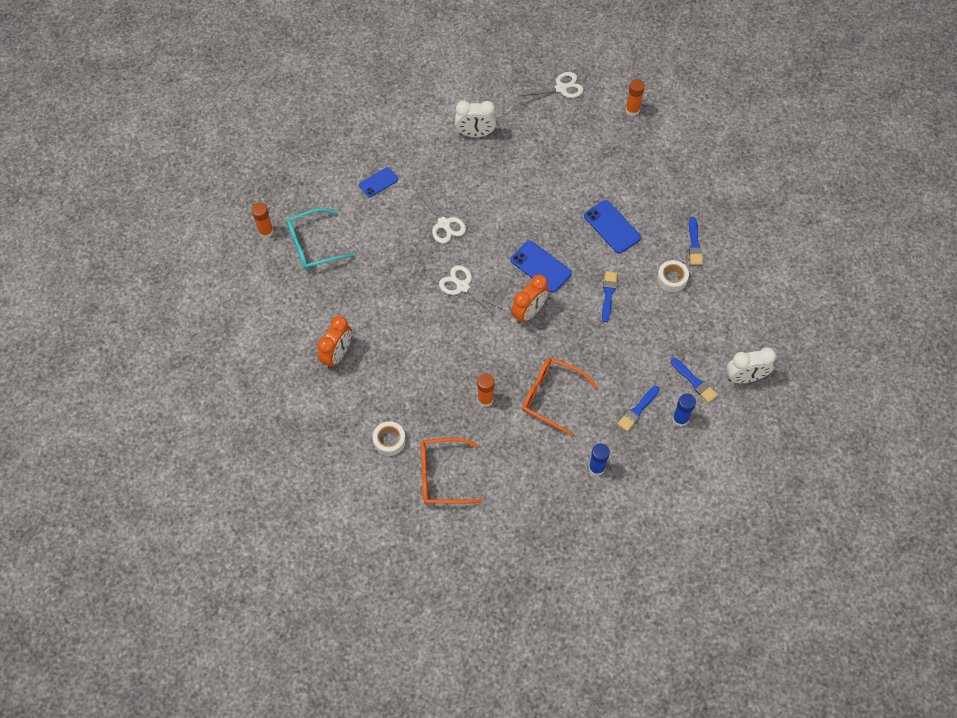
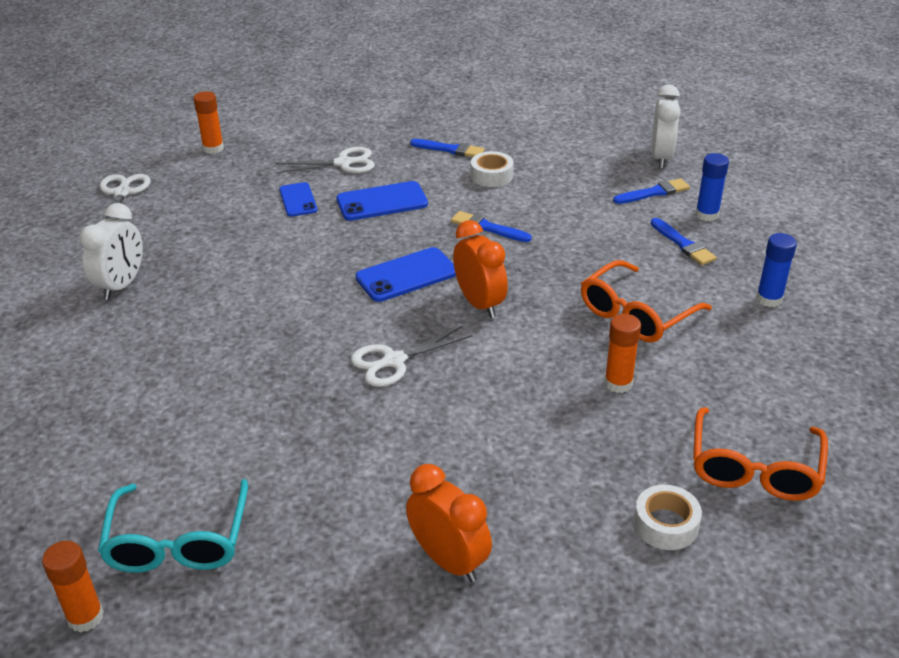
camera: 70 degrees left, 25 degrees down
(378, 182) = (114, 416): blue phone -> blue phone (298, 200)
(444, 224) = (261, 355): white scissors -> white scissors (343, 163)

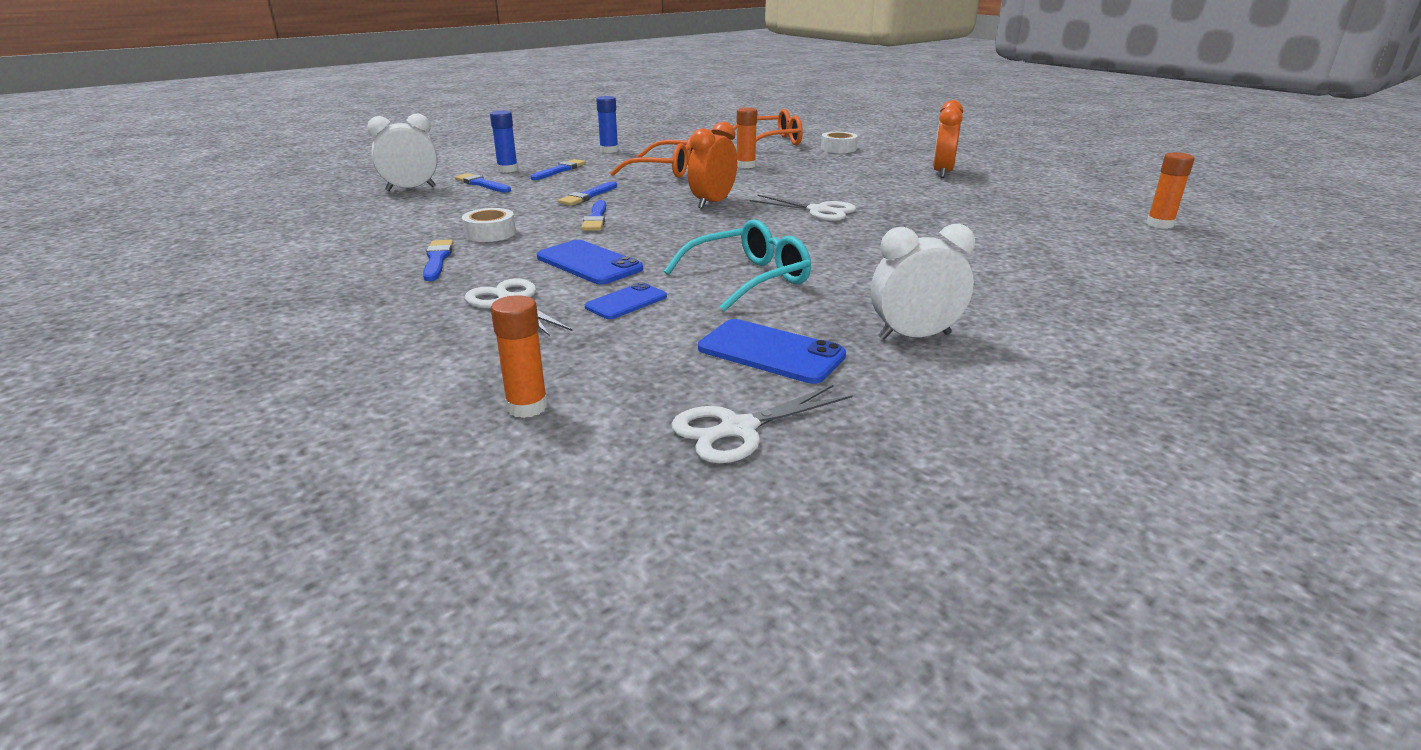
camera: 120 degrees left, 10 degrees down
(178, 541) = (1071, 220): turquoise glasses -> turquoise glasses (748, 279)
(406, 275) = (707, 228): blue phone -> blue phone (770, 352)
(565, 239) = (588, 196): none -> blue brush

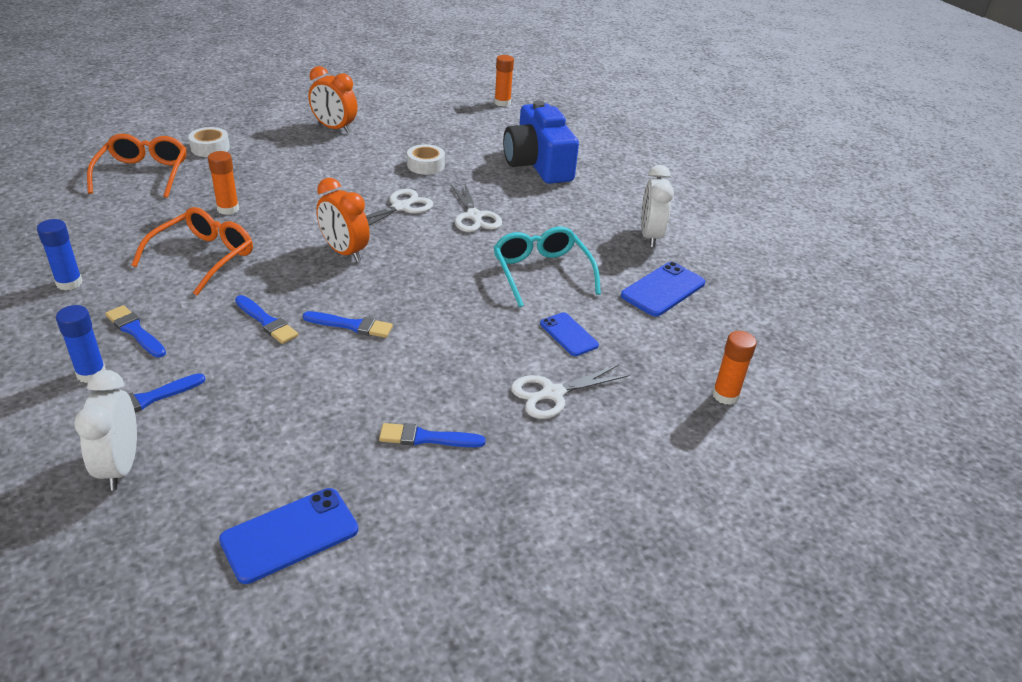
camera: 80 degrees left, 10 degrees up
(490, 233) = (360, 399): white tape -> white tape (425, 165)
(589, 263) = (477, 343): blue phone -> blue phone (290, 535)
(737, 429) = (753, 320): white scissors -> white scissors (474, 216)
(1019, 256) = (538, 164): none -> blue camera

